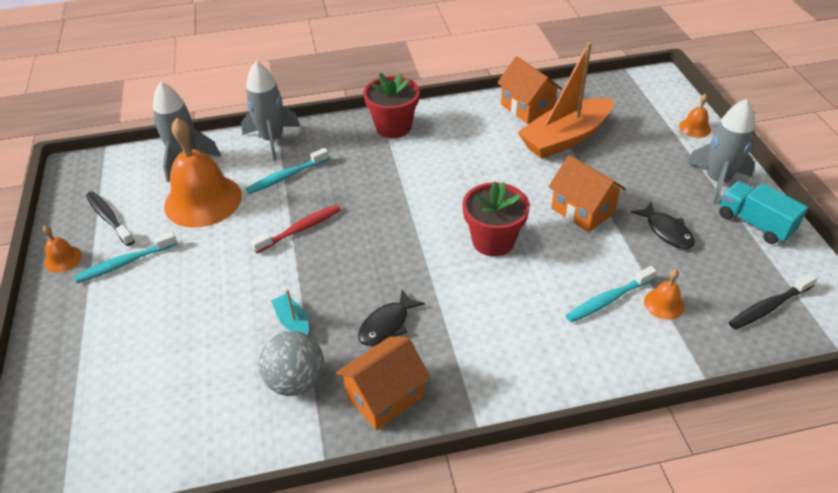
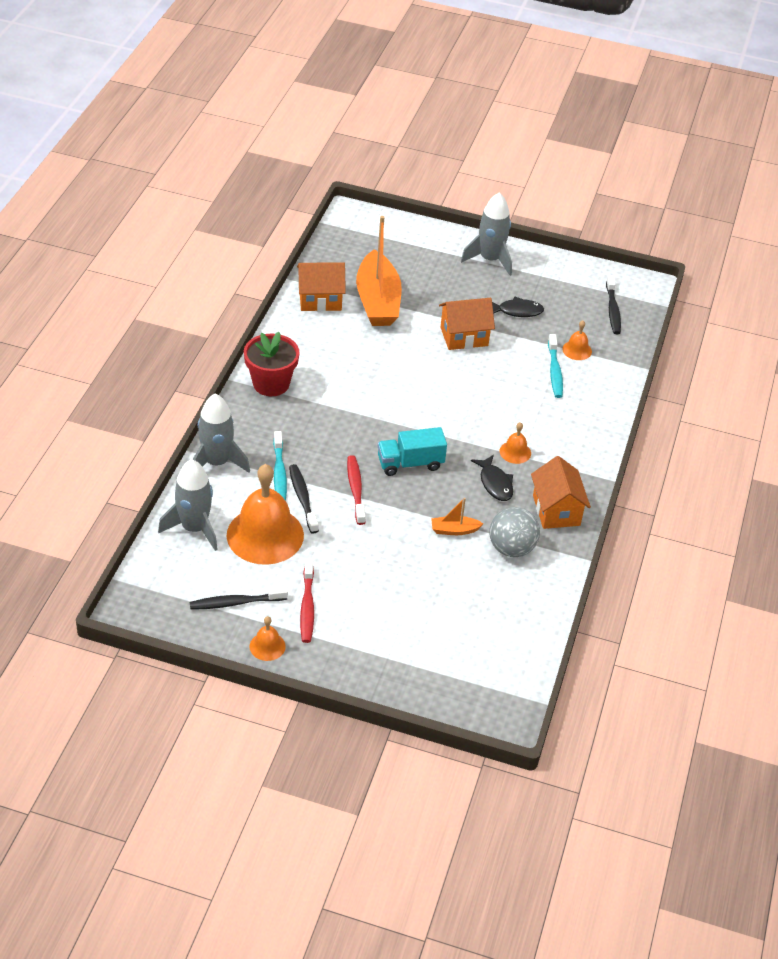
camera: 65 degrees left, 0 degrees up
(125, 263) = (307, 607): turquoise toothbrush -> red toothbrush
(264, 202) = (302, 498): none -> black toothbrush
(293, 322) = (454, 530): turquoise boat -> orange boat
(493, 241) = (457, 394): red flower pot -> none
(695, 128) = (426, 234): orange bell -> orange bell (515, 452)
(754, 224) = (543, 270): turquoise truck -> turquoise truck (410, 463)

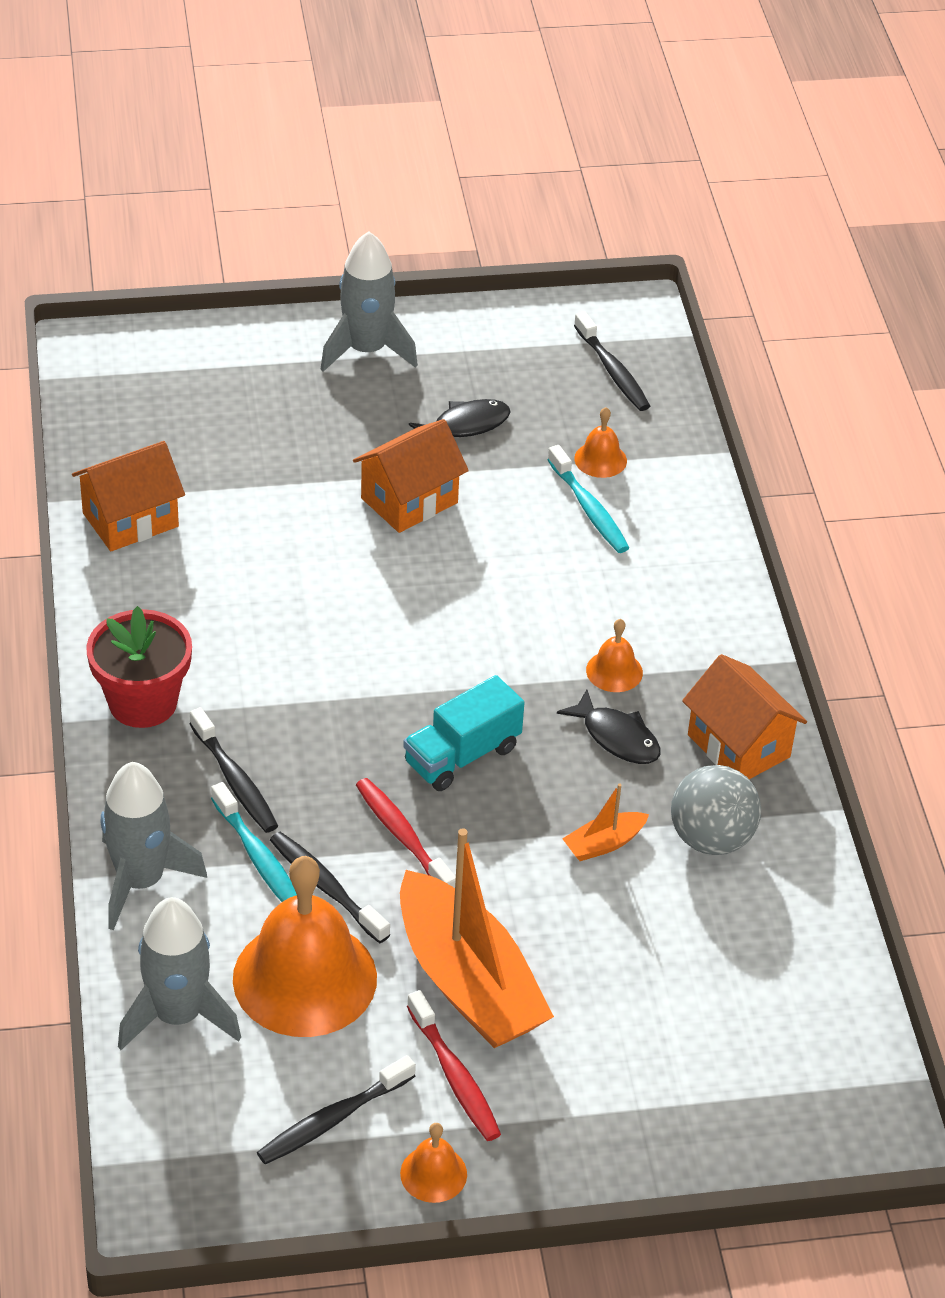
camera: 25 degrees left, 0 degrees up
(291, 434) = (235, 780): none -> black toothbrush
(377, 301) = (229, 488): orange boat -> orange boat (468, 982)

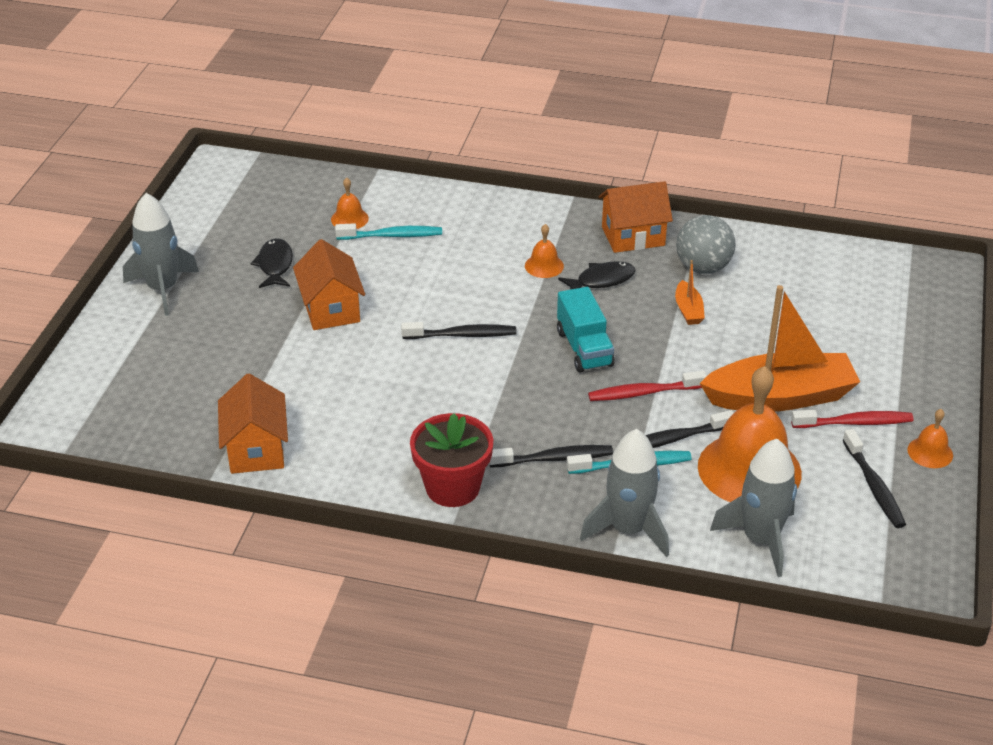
camera: 65 degrees left, 5 degrees down
(613, 371) = (269, 191): black toothbrush -> black toothbrush (462, 335)

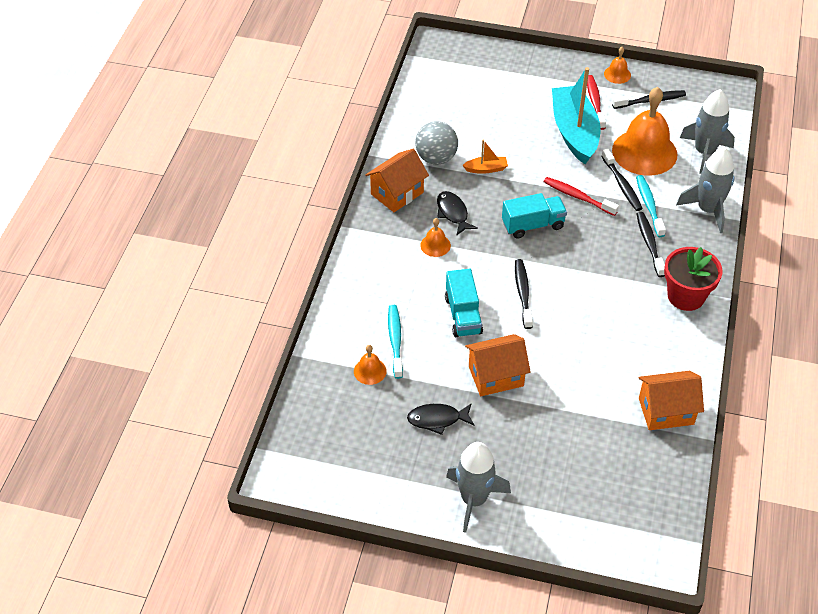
camera: 90 degrees left, 10 degrees up
(428, 286) = (463, 315): none -> turquoise truck
(633, 236) = (397, 193): orange house -> orange house turned 60 degrees clockwise
(643, 393) = (577, 197): red toothbrush -> red toothbrush turned 135 degrees clockwise
(780, 397) = (574, 132): orange boat -> turquoise boat

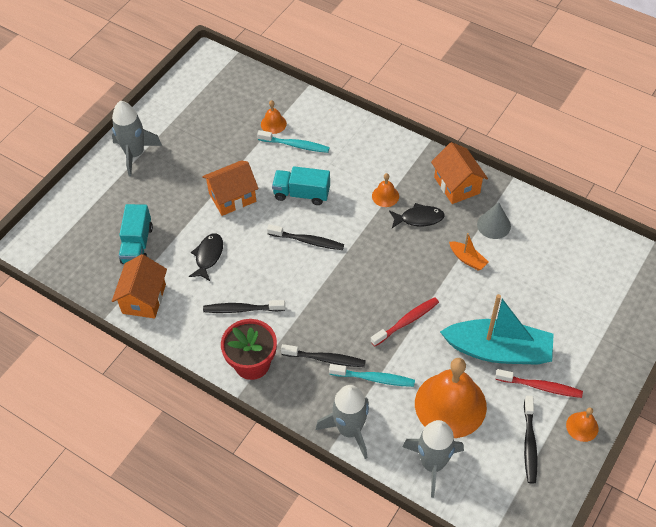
camera: 110 degrees right, 5 degrees up
(436, 158) = (493, 225): grey ball -> grey cone
(437, 419) = (211, 151): black fish -> black fish (208, 256)
(486, 169) = (467, 259): orange boat -> orange boat turned 60 degrees counterclockwise
(496, 376) = (232, 197): orange house -> orange house turned 60 degrees clockwise
(533, 225) = (383, 273): turquoise truck -> turquoise truck (137, 244)
(622, 185) = (410, 365): black toothbrush -> black toothbrush (242, 309)

